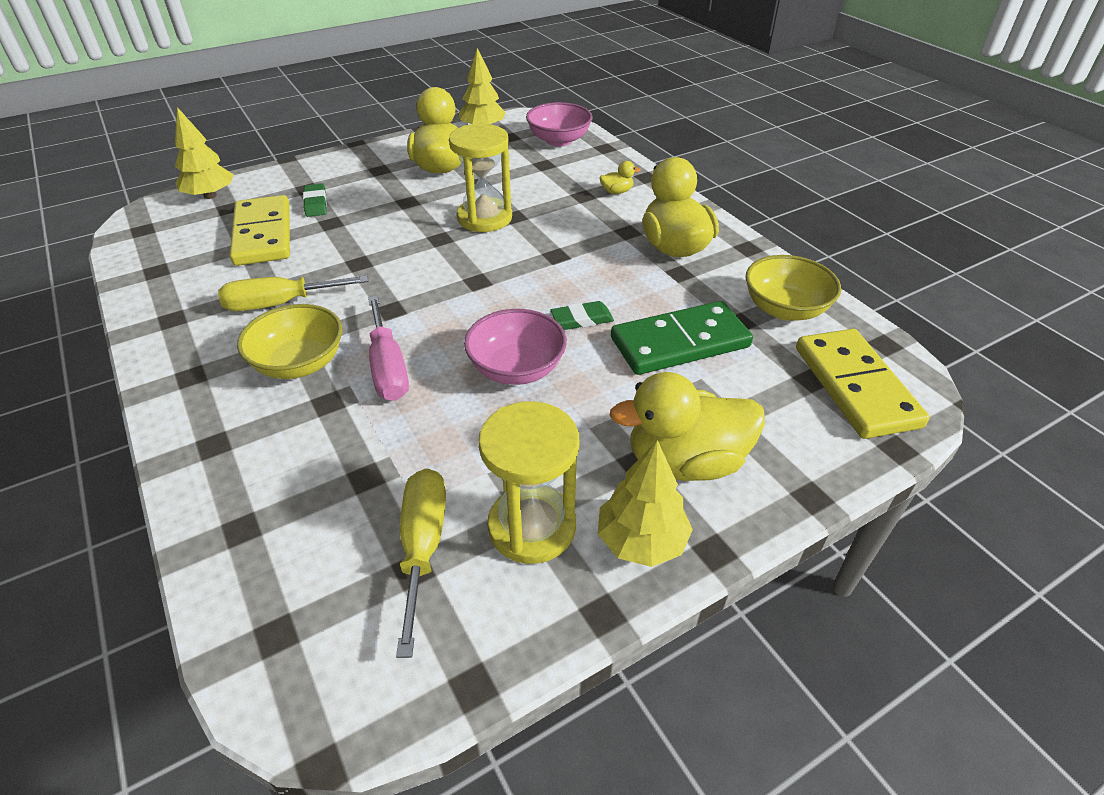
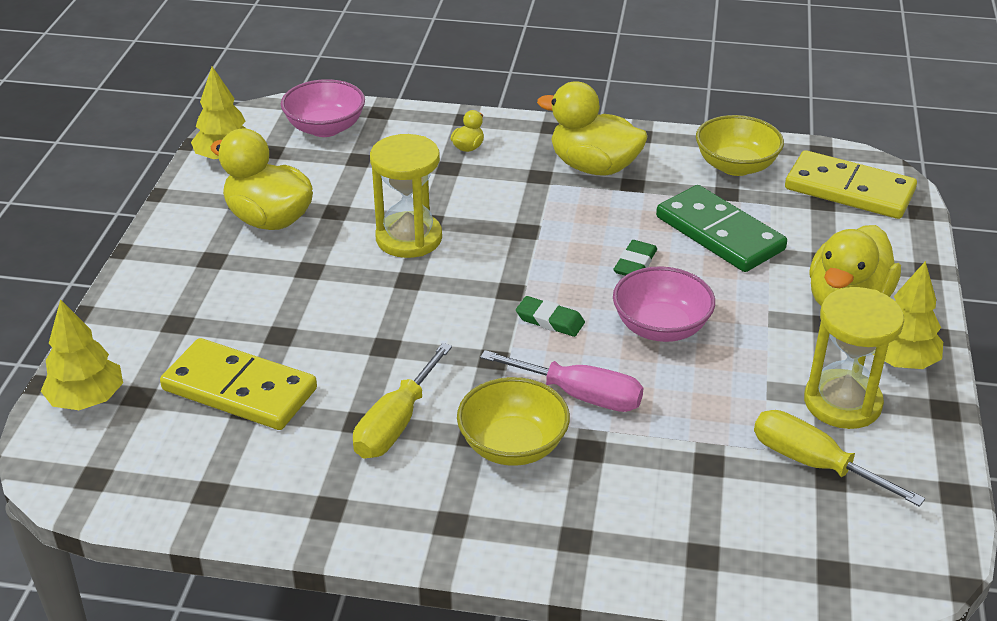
camera: 50 degrees left, 5 degrees down
(315, 203) = (224, 330): green eraser -> green eraser (550, 320)
(679, 342) = (719, 233): green domino -> green domino turned 60 degrees counterclockwise

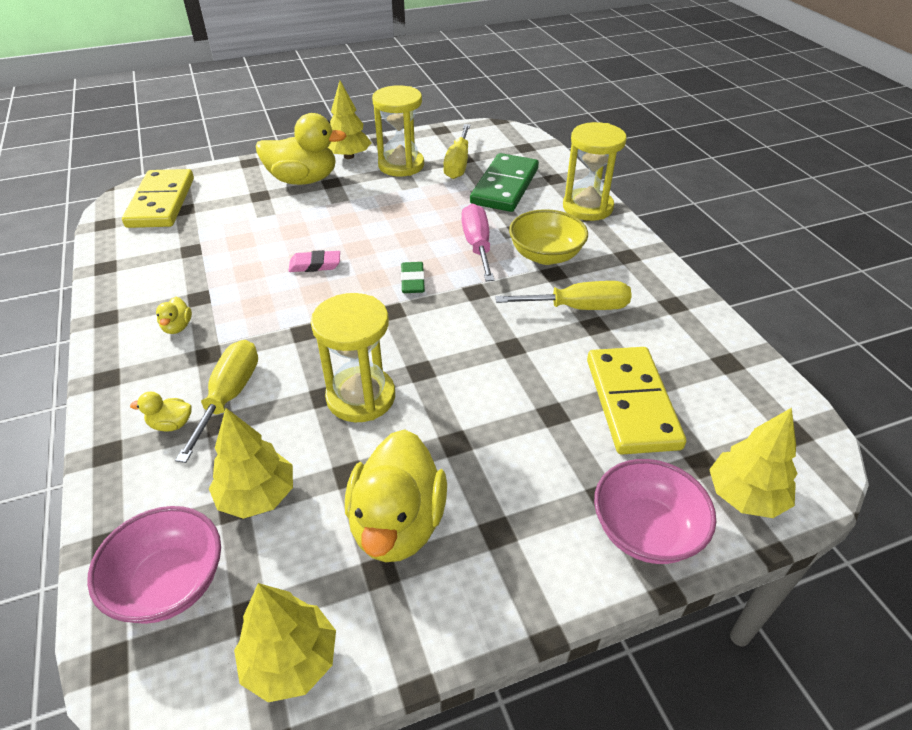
camera: 120 degrees left, 5 degrees up
(358, 169) = (257, 496): none -> yellow tree
(474, 177) = (229, 396): none -> yellow screwdriver
(593, 167) = (177, 327): yellow duck -> yellow duck, size x0.42
(593, 548) = (587, 207): none -> yellow hourglass
(635, 263) = (315, 265): green eraser -> pink eraser
(661, 327) = (382, 235): pink bowl -> pink bowl (645, 531)
(719, 233) = (251, 240): green domino -> green domino (505, 186)
(736, 166) = (144, 255): yellow bowl -> none

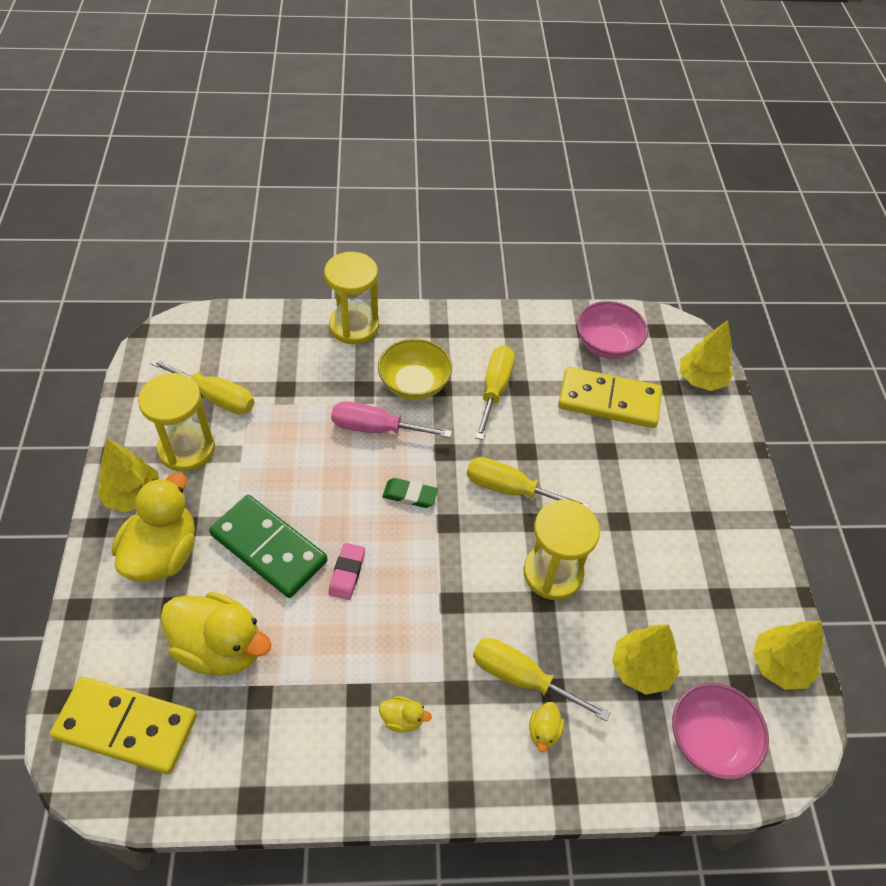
camera: 75 degrees left, 10 degrees up
(397, 524) = (685, 577): yellow duck -> yellow duck (220, 647)
(454, 345) = (510, 489): none -> yellow screwdriver
(505, 186) = (283, 373): green domino -> green domino (269, 548)
(645, 531) = (717, 440): pink bowl -> pink bowl (607, 344)

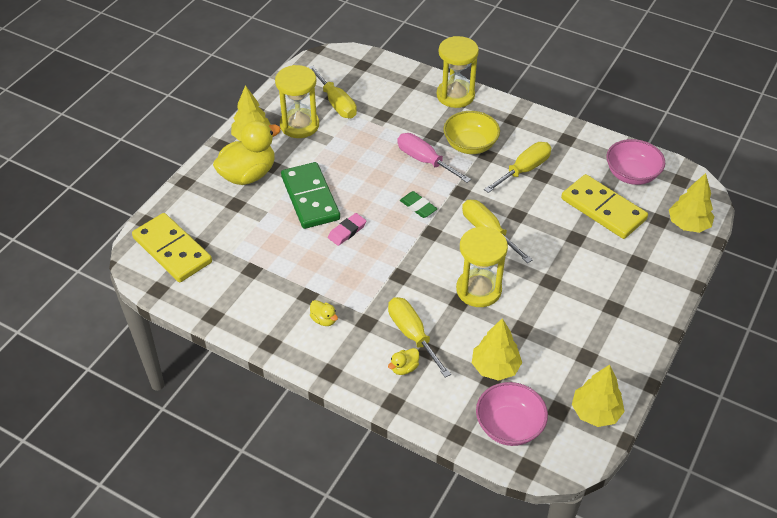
camera: 35 degrees right, 5 degrees down
(220, 647) = (247, 236): yellow duck -> none

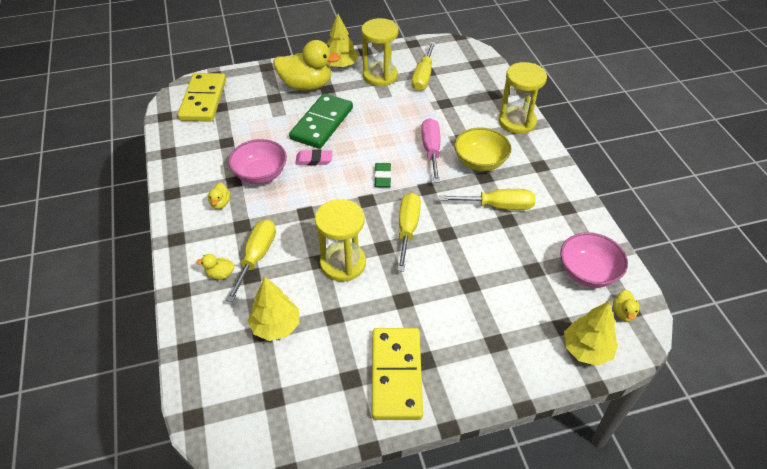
camera: 45 degrees right, 0 degrees up
(509, 426) = (225, 376): pink bowl -> pink bowl (260, 174)
(595, 412) = (296, 426): yellow tree -> none
(603, 209) = (523, 280): yellow domino -> yellow domino (396, 375)
(680, 185) = (623, 313): none -> yellow duck

